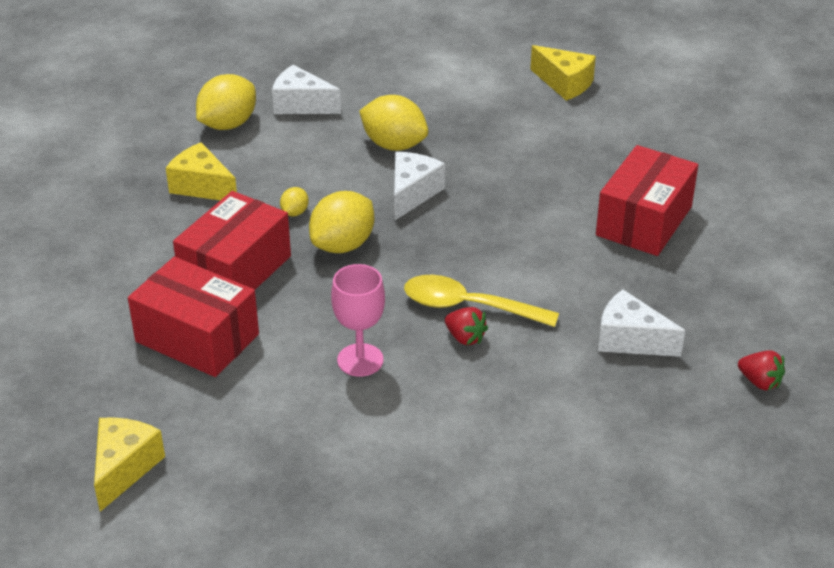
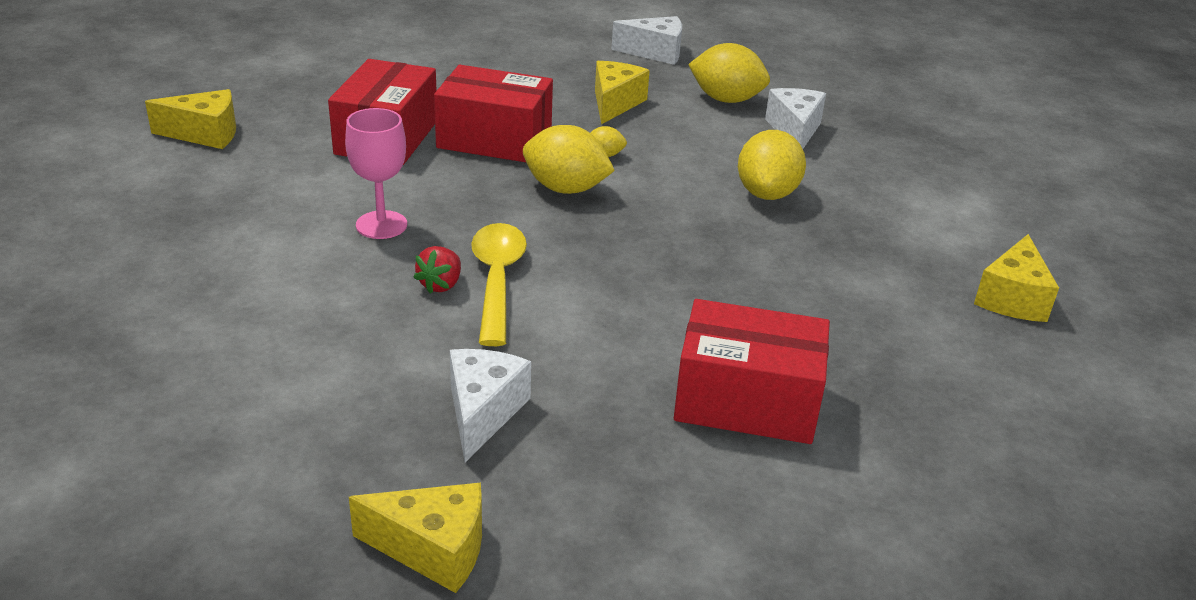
camera: 70 degrees right, 5 degrees down
(412, 194) = (683, 217): white cheese -> white cheese (655, 53)
(760, 382) = (433, 550): red strawberry -> yellow cheese

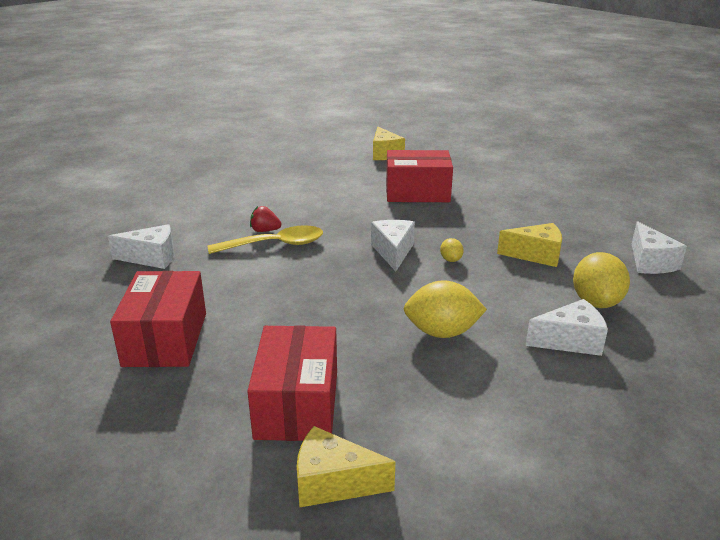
camera: 80 degrees right, 5 degrees down
(381, 225) = (318, 207): pink goblet -> none
(433, 550) = (52, 260): yellow cheese -> none
(494, 139) = (441, 222): red box -> red box (297, 404)
(566, 189) = (393, 252): yellow lemon -> white cheese

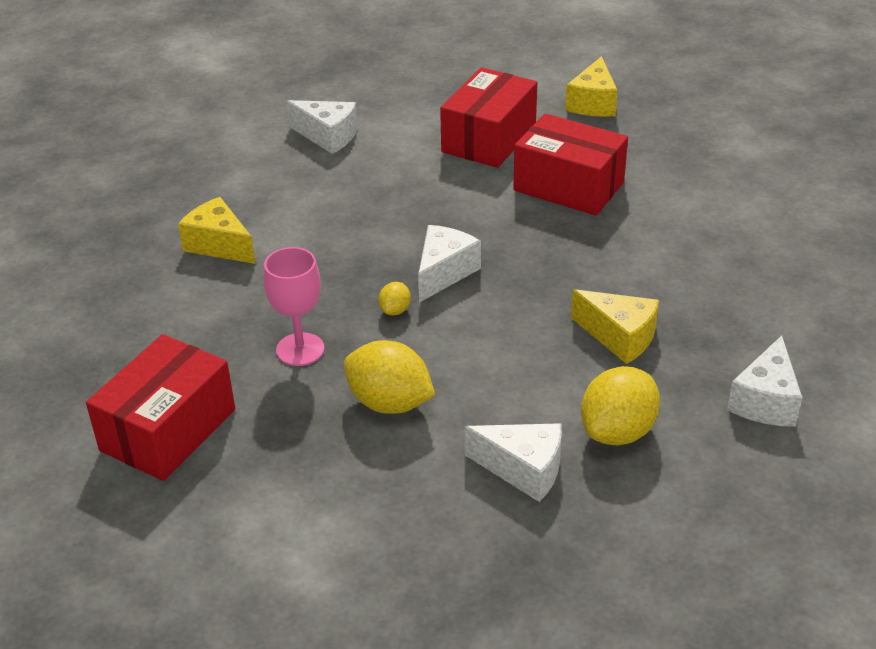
camera: 30 degrees right, 10 degrees up
(151, 258) = (175, 195): white cheese -> white cheese (327, 136)
(165, 339) = (110, 307): red box -> red box (489, 139)
(265, 231) = (325, 192): red strawberry -> none
(275, 245) = (318, 218): yellow spoon -> none
(333, 483) = (130, 522): yellow cheese -> yellow cheese (219, 245)
(344, 321) = (300, 349): none -> pink goblet
(451, 260) = (502, 307): yellow lemon -> yellow lemon (395, 310)

